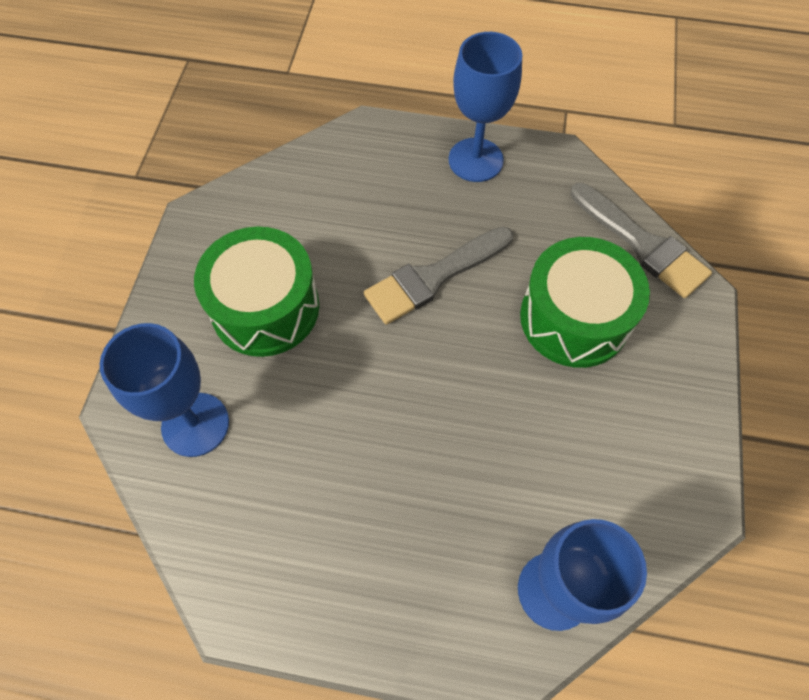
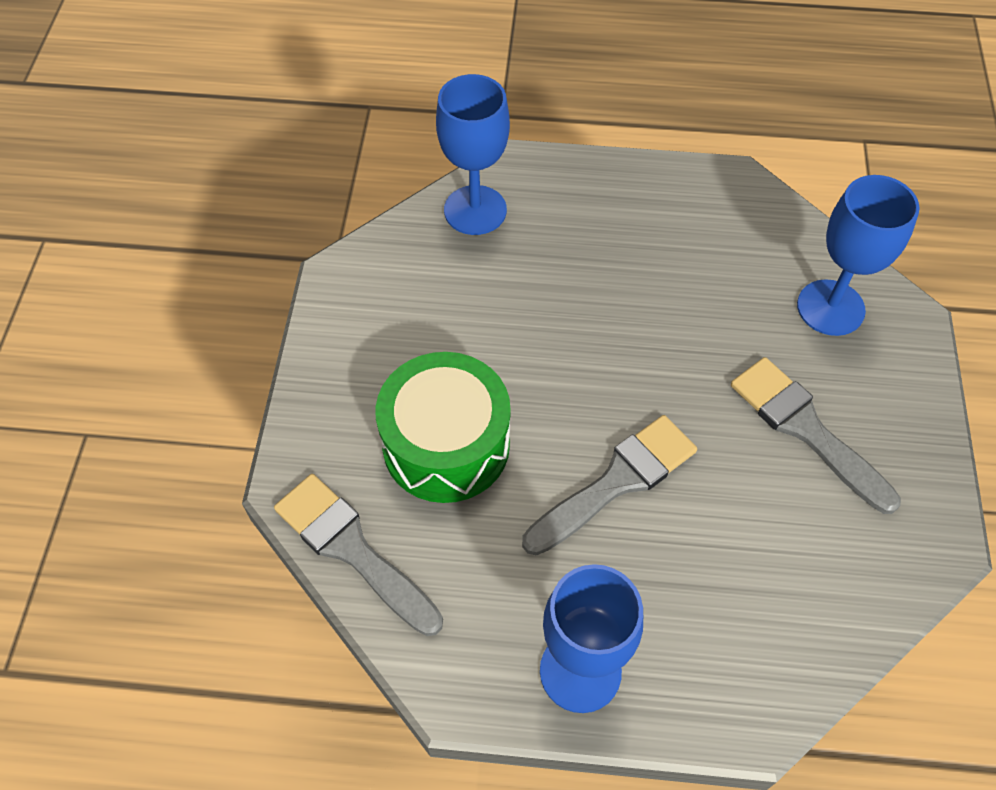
camera: 175 degrees right, 5 degrees down
(265, 307) = (805, 429): green drum -> grey brush

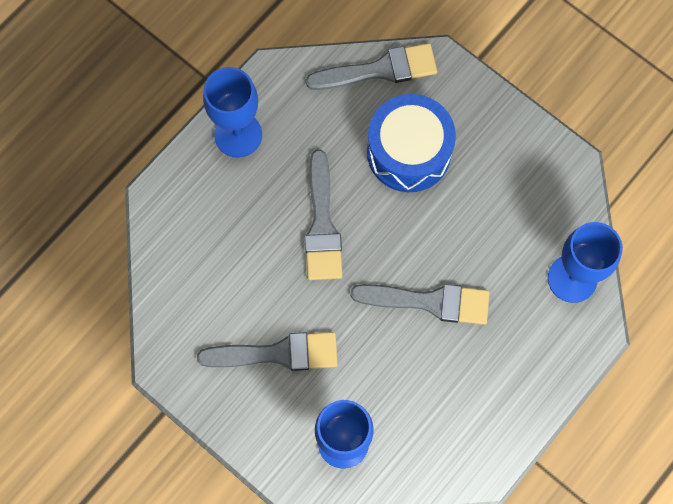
camera: 125 degrees right, 15 degrees up
(446, 445) = (409, 152): green drum -> blue drum
(611, 318) = (429, 301): none -> grey brush

